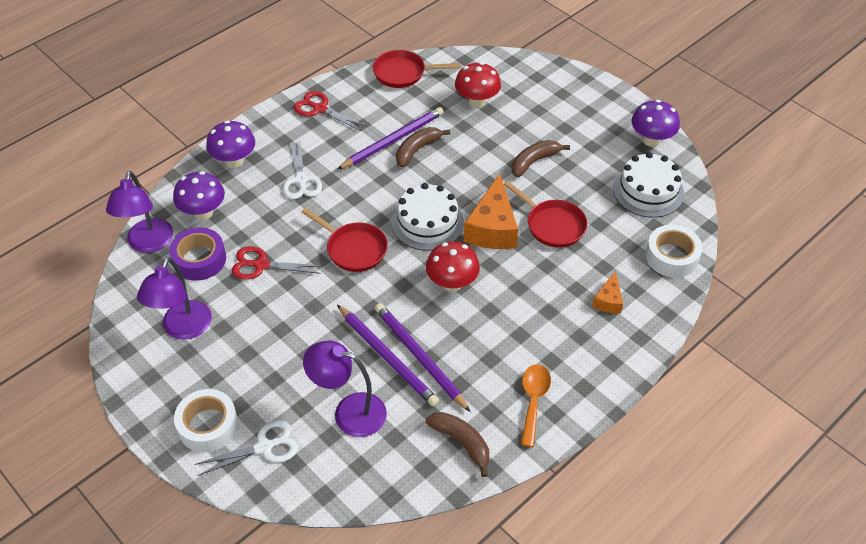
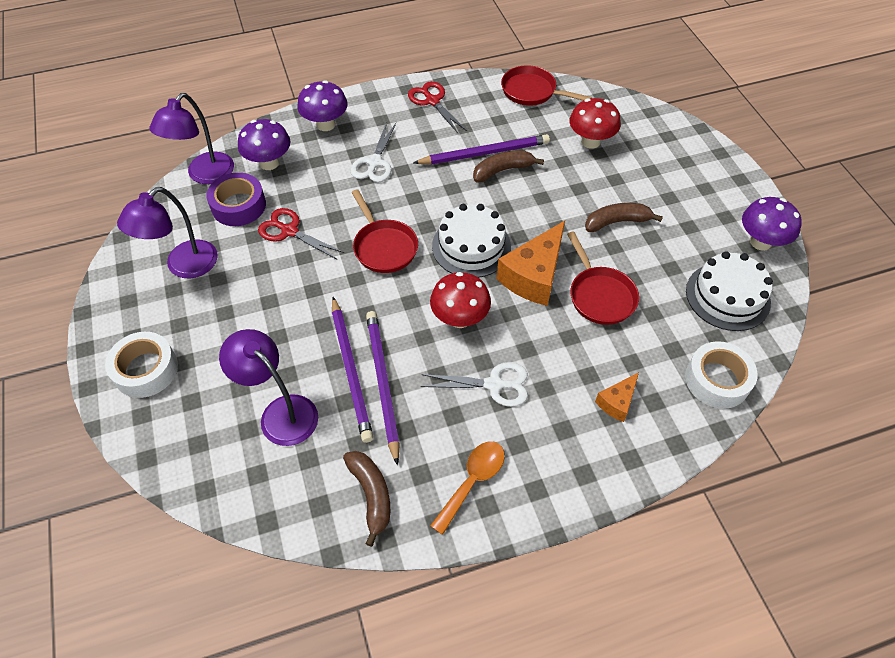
camera: 25 degrees right, 5 degrees up
(264, 447) = (181, 414): white scissors -> white scissors (494, 384)

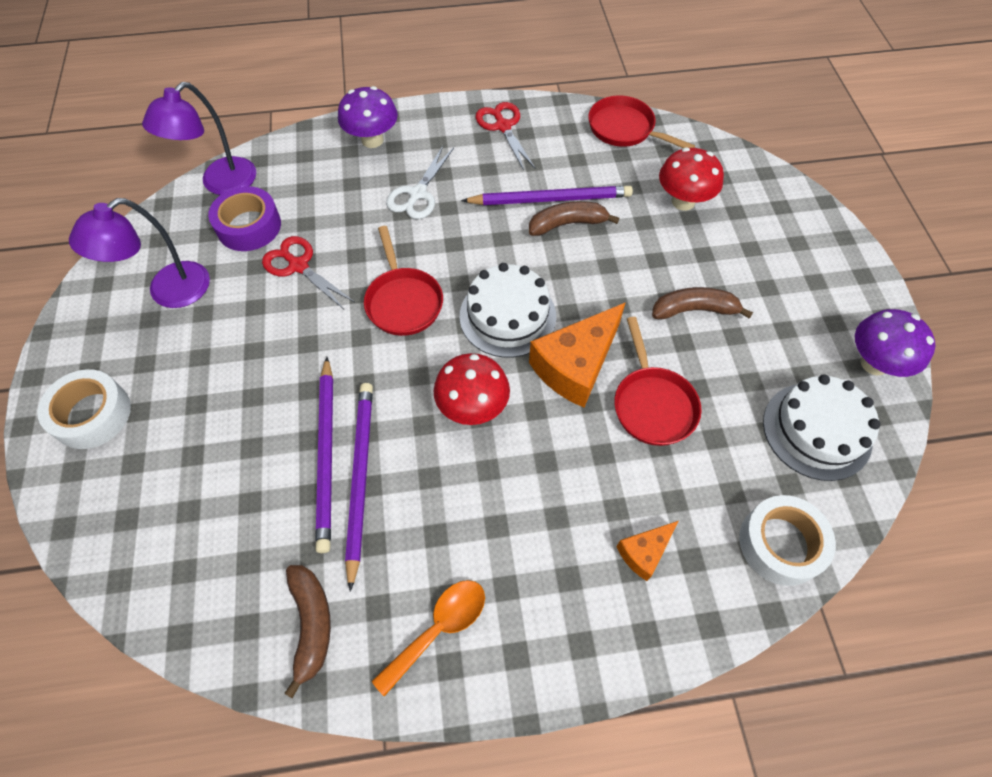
camera: 10 degrees right, 5 degrees up
(269, 163) = (296, 178): purple mushroom -> none
(281, 412) = (231, 495): purple lamp -> none
(494, 384) = (495, 502): white scissors -> none

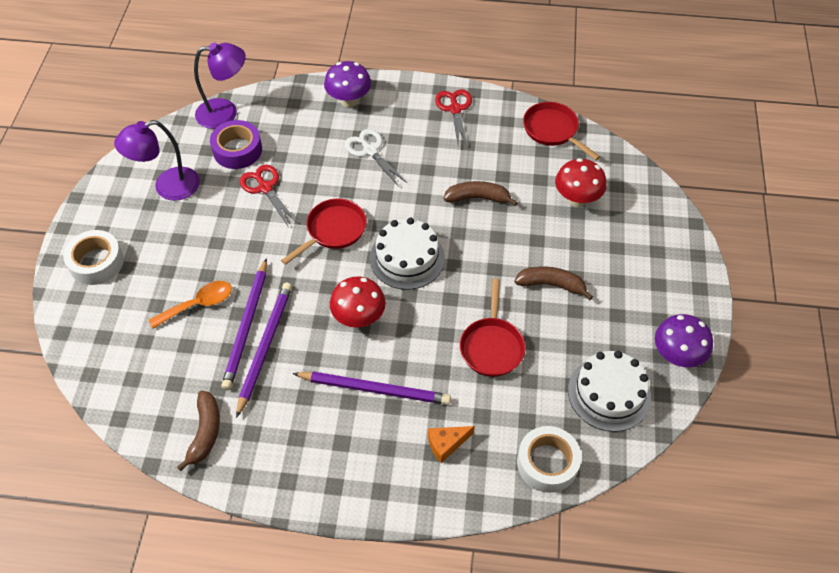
camera: 15 degrees right, 5 degrees down
(220, 183) = (225, 113): purple lamp -> purple lamp turned 150 degrees counterclockwise
(403, 301) = (333, 230): red pan -> red pan turned 135 degrees counterclockwise
(417, 194) = (370, 151): white scissors -> white scissors turned 105 degrees clockwise
(439, 628) = (288, 456): orange spoon -> orange spoon (198, 304)
(550, 199) = (471, 176): purple pencil -> purple pencil (375, 389)
(576, 365) = (445, 305): orange cheese -> none

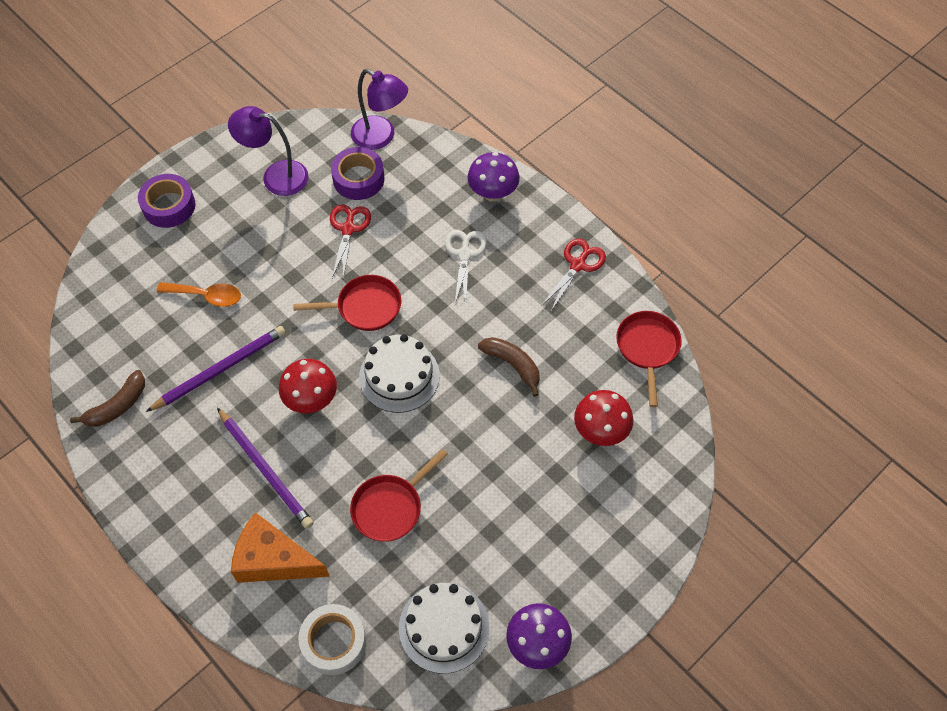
camera: 40 degrees right, 5 degrees up
(96, 262) = (169, 206): white tape -> purple tape
(247, 326) = (223, 341): purple pencil -> none
(446, 444) = (274, 560): orange cheese -> orange cheese, size x1.92
(551, 285) = (495, 493): brown banana -> none

